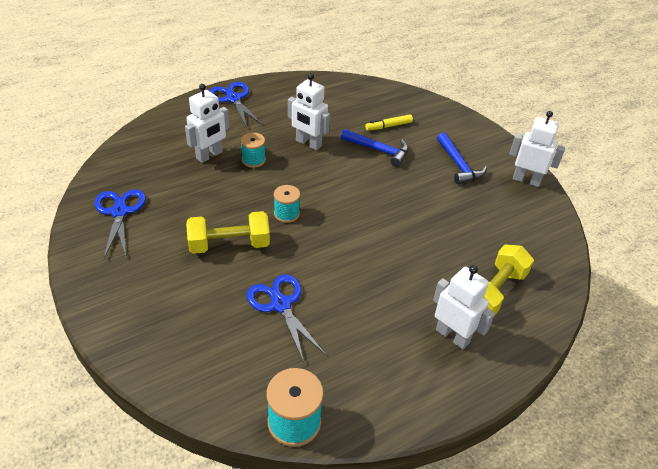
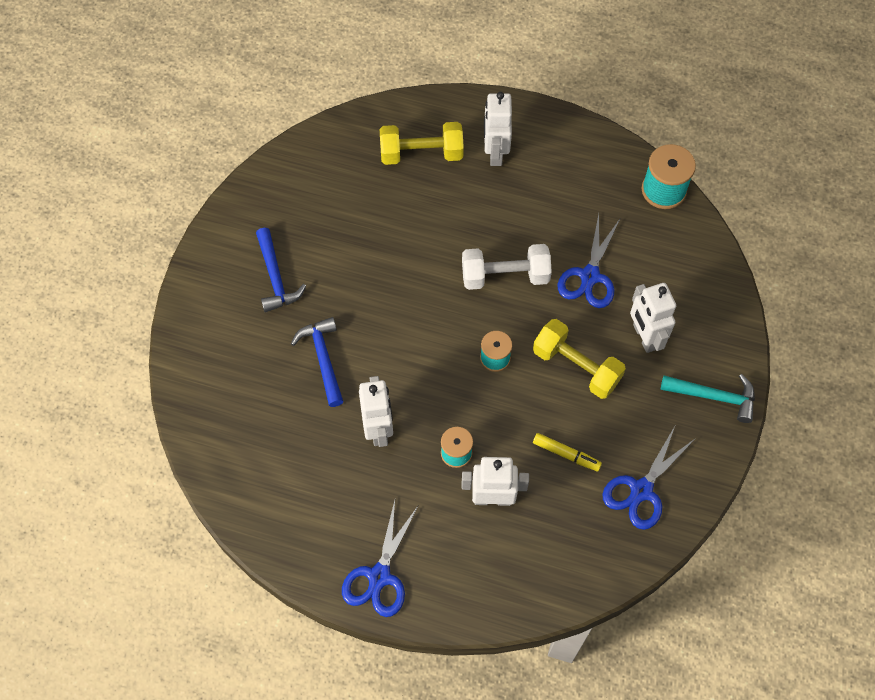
camera: 130 degrees left, 20 degrees up
(110, 294) = (714, 396): none -> turquoise hammer
(337, 261) = (505, 276): none -> white dumbbell
(388, 126) = (270, 381): yellow marker -> yellow marker (566, 454)
(458, 165) = (276, 277): blue hammer -> blue hammer turned 135 degrees clockwise
(526, 180) = (244, 211): white robot -> white robot (644, 337)

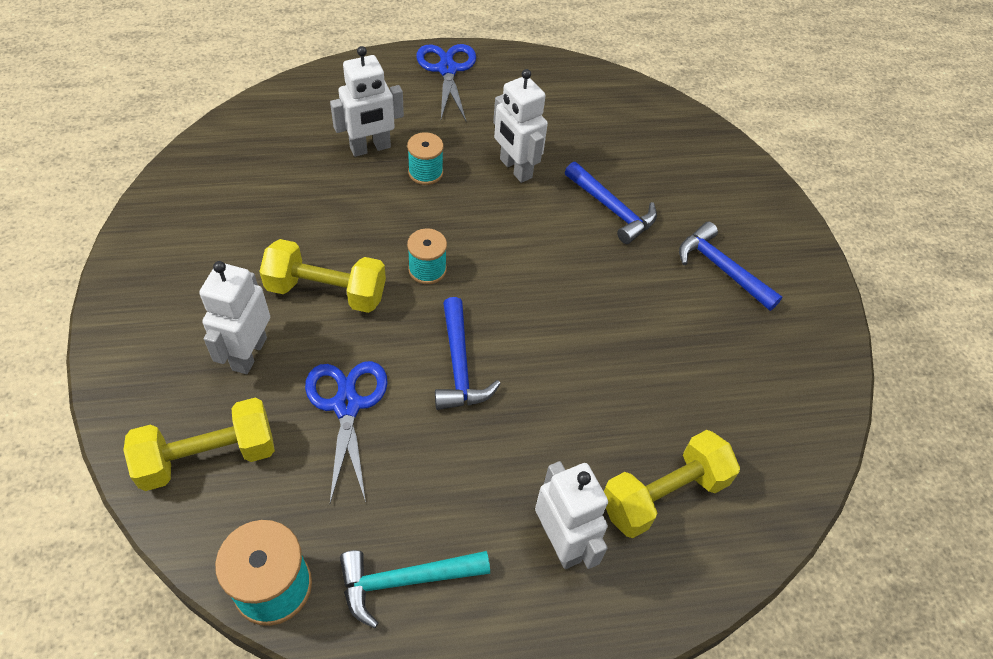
camera: 150 degrees right, 10 degrees down
(505, 276) = (459, 365): white dumbbell -> blue hammer
(566, 454) = (307, 205): yellow marker -> none
(641, 490) = (213, 198): blue scissors -> none
(644, 337) = (249, 353): white robot -> white robot turned 120 degrees counterclockwise
(685, 275) = (208, 457): none -> yellow dumbbell
(714, 396) = (141, 314): turquoise hammer -> turquoise hammer (405, 581)

